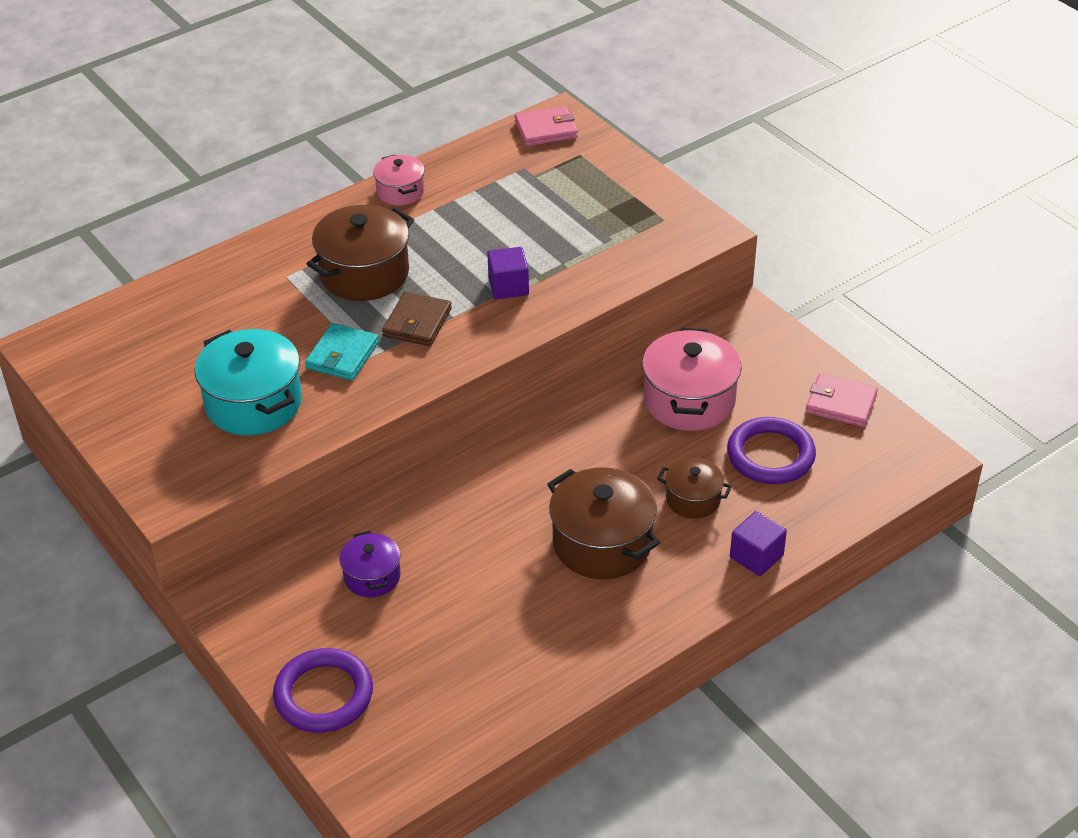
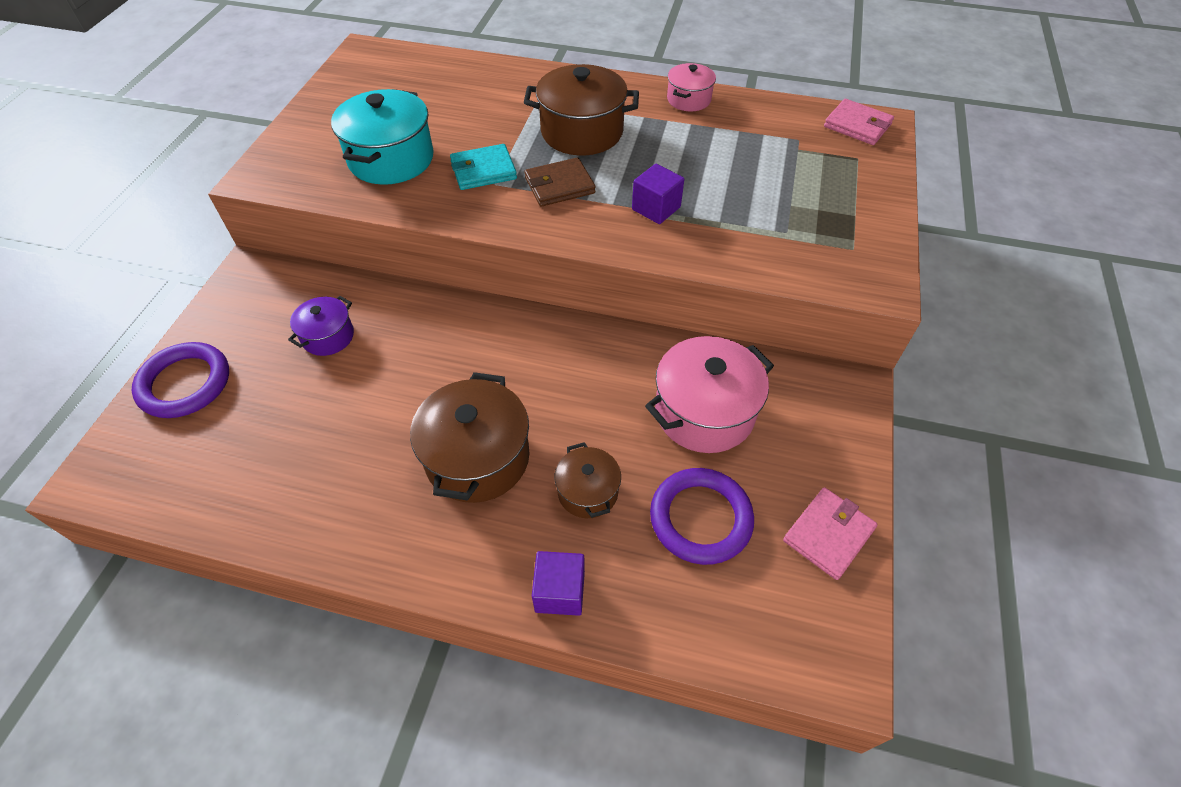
camera: 50 degrees right, 10 degrees up
(841, 403) = (828, 534): pink wallet -> pink wallet turned 60 degrees clockwise

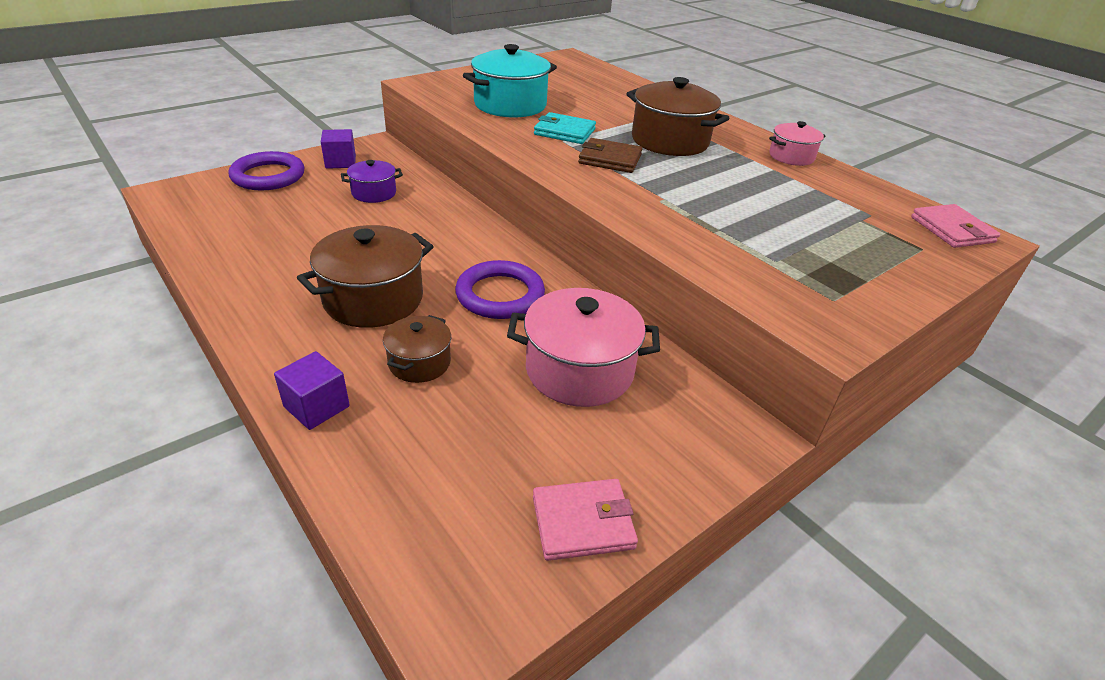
camera: 35 degrees right, 15 degrees down
(656, 208) = (671, 200): purple cube -> purple cube (340, 162)
(700, 518) = (482, 434): purple ring -> purple ring (500, 295)

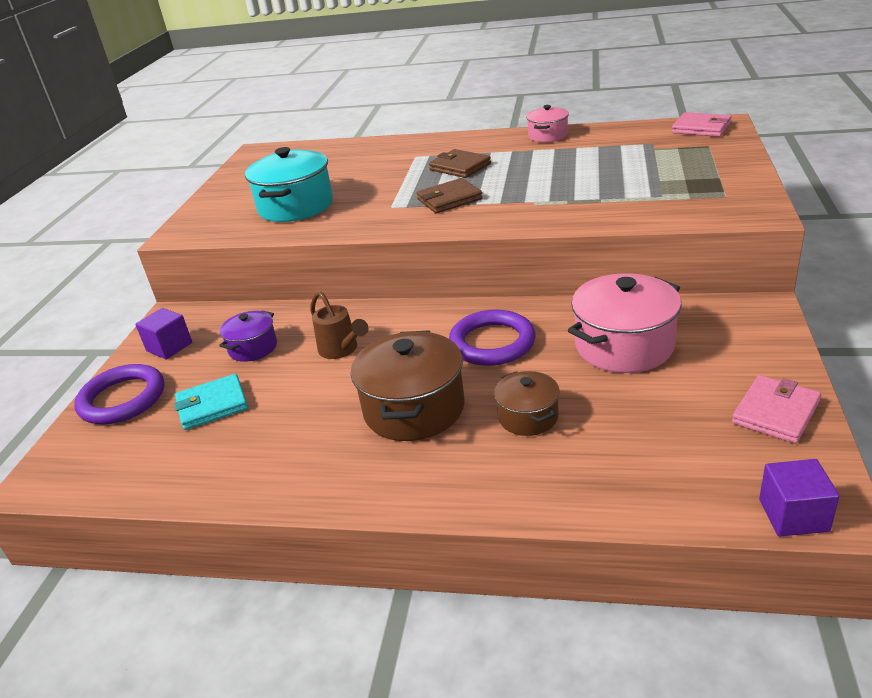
camera: 35 degrees left, 5 degrees down
(316, 406) = (520, 493): purple cube -> purple cube (793, 515)
(411, 229) = (341, 350): none -> brown watering can
(564, 132) = (379, 201): turquoise wallet -> turquoise wallet (212, 405)
(670, 141) = (460, 167): brown pot -> brown wallet

